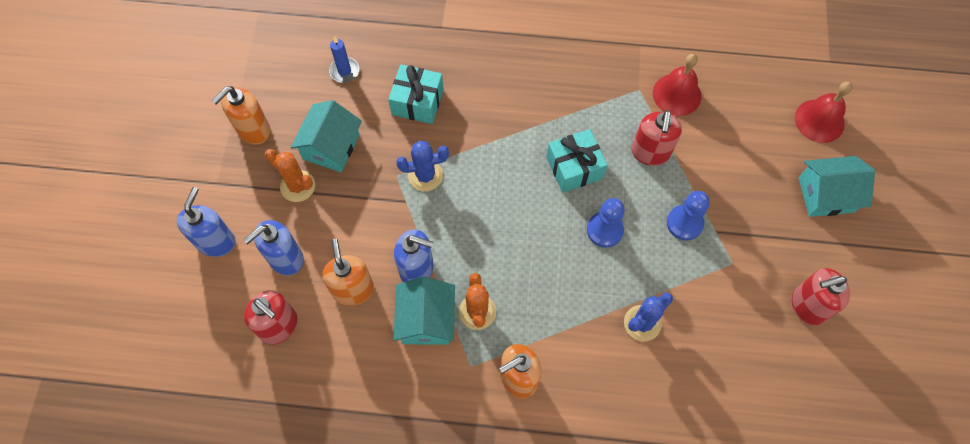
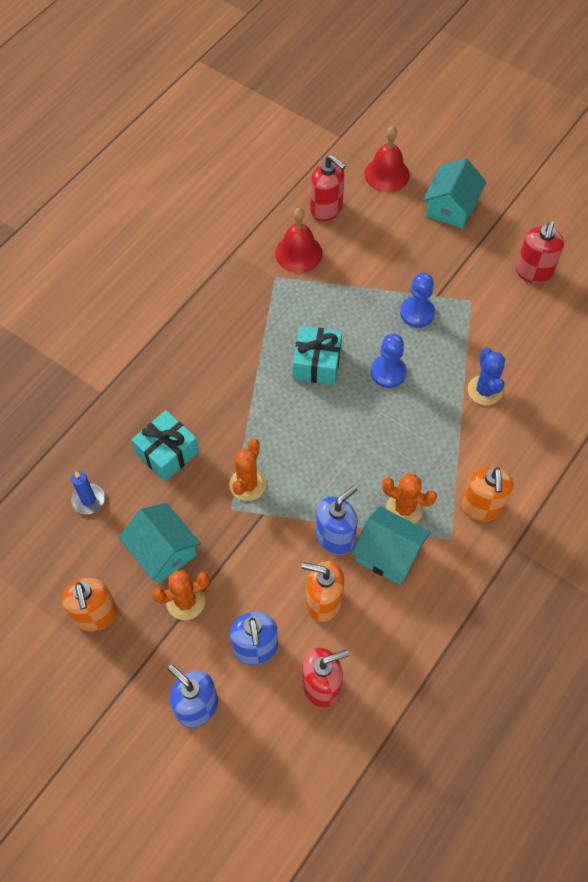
camera: 60 degrees left, 5 degrees down
(425, 175) = (247, 484): blue cactus -> orange cactus
(650, 153) = (339, 301): red soap dispenser -> red soap dispenser (326, 209)

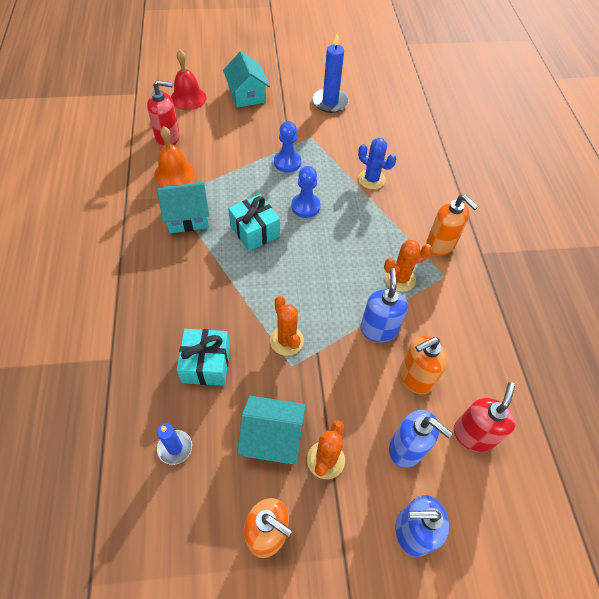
camera: 45 degrees left, 5 degrees down
(298, 253) = (174, 173): red bell -> orange bell
(388, 553) = (420, 313): turquoise house -> turquoise house (187, 217)
(533, 272) = (330, 102): red soap dispenser -> blue candle

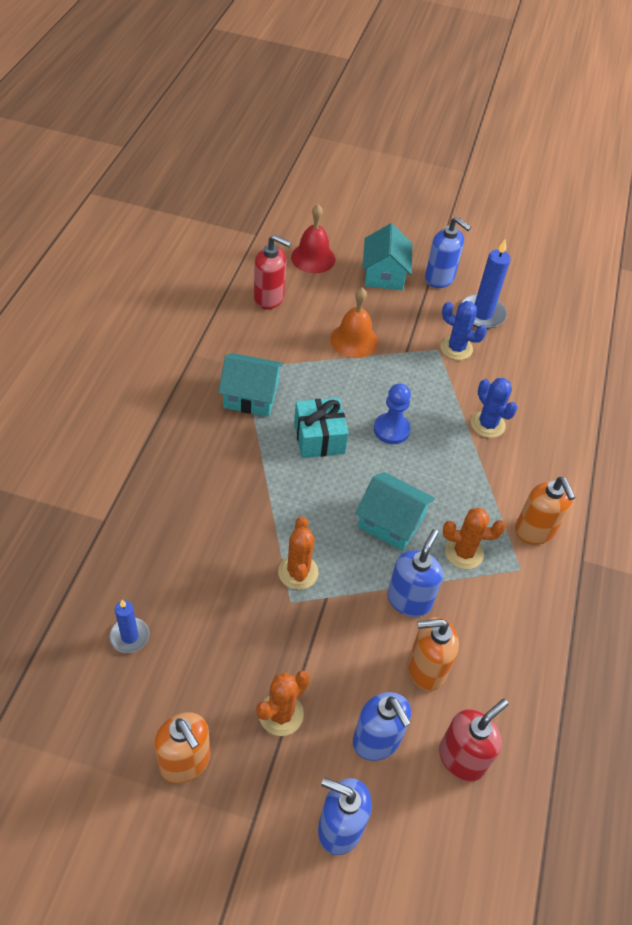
camera: 20 degrees right, 5 degrees down
(174, 173) = (258, 342): orange bell -> orange bell (354, 340)
(206, 364) = (200, 563): turquoise gift -> none
(272, 437) = (235, 667): turquoise house -> turquoise house (391, 522)
(287, 162) = (394, 370): blue pawn -> none
(288, 86) = (439, 278): none -> blue soap dispenser
(323, 132) = (456, 348): none -> blue cactus

